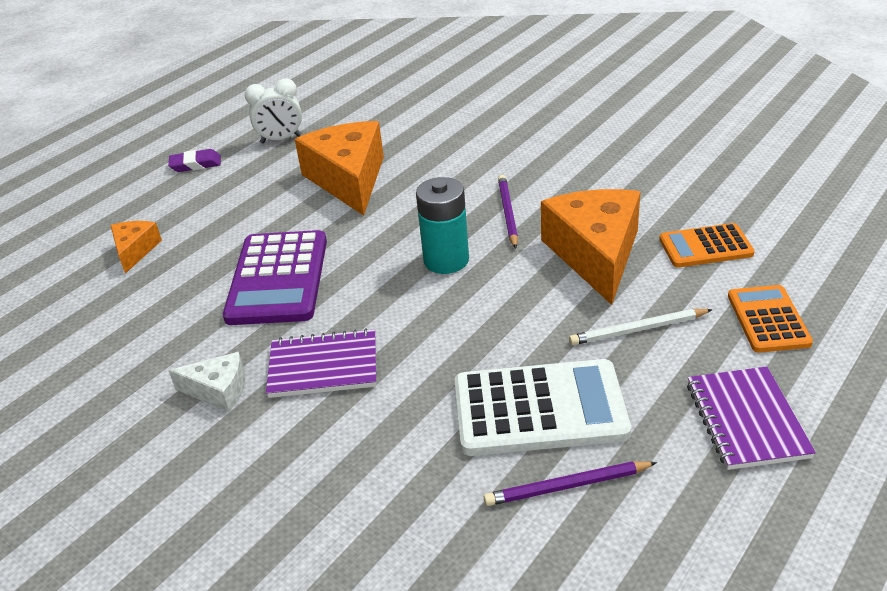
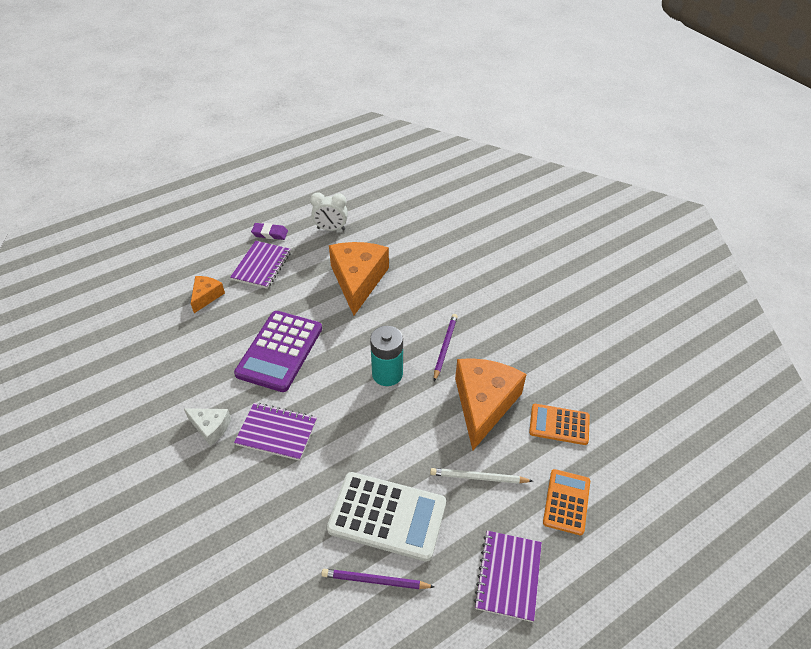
camera: 15 degrees right, 10 degrees up
(201, 199) = (261, 266): none -> purple notebook

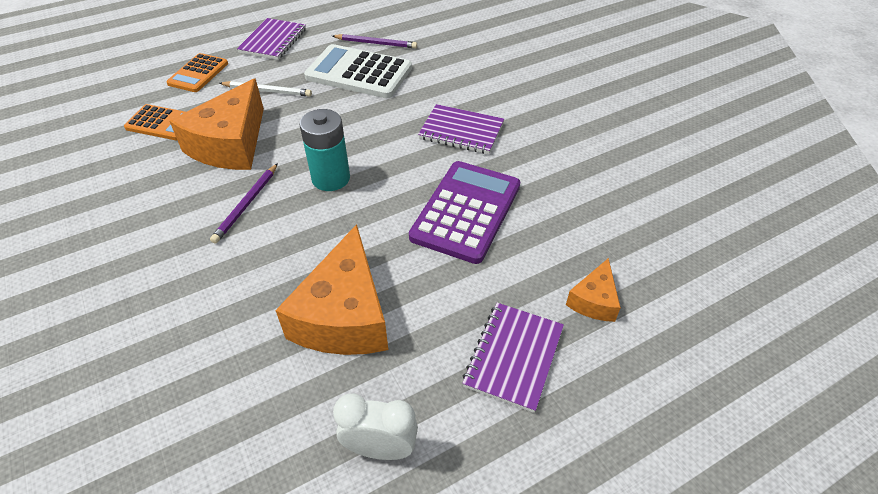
camera: 175 degrees left, 0 degrees up
(211, 427) = (533, 139): white cheese -> none
(270, 233) = (510, 443): purple eraser -> none

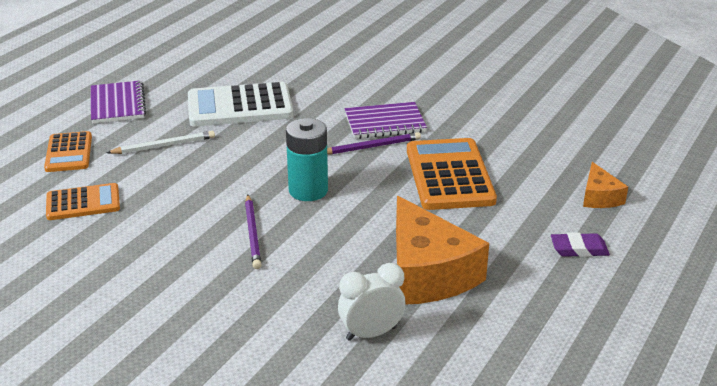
camera: 30 degrees left, 15 degrees down
(231, 144) = (179, 196): orange cheese -> none
(376, 43) = (229, 79): purple pencil -> purple pencil (371, 146)
(380, 448) = (543, 334): white clock -> white clock (371, 333)
(466, 211) = (449, 175): purple calculator -> orange calculator
(513, 357) = (579, 249): purple notebook -> purple eraser

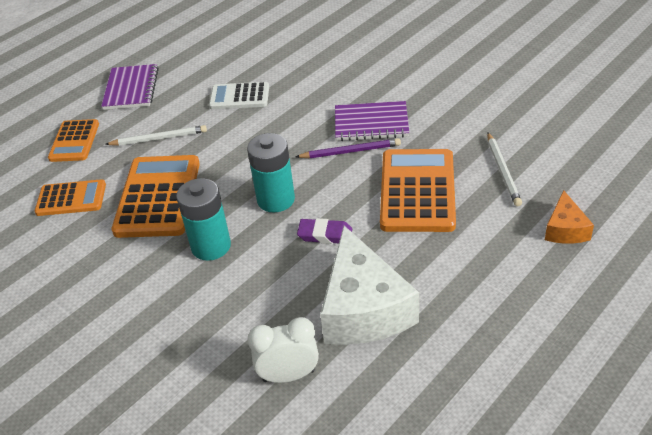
camera: 15 degrees right, 10 degrees up
(180, 196) = (158, 197): none -> orange calculator
(240, 106) = (239, 97): white calculator -> white calculator, size x0.60
(253, 233) = (211, 246): purple pencil -> turquoise battery
(428, 273) = (364, 308): orange cheese -> white cheese
(526, 155) = (503, 171): none -> white pencil
(579, 249) = (525, 293): purple eraser -> purple eraser (325, 234)

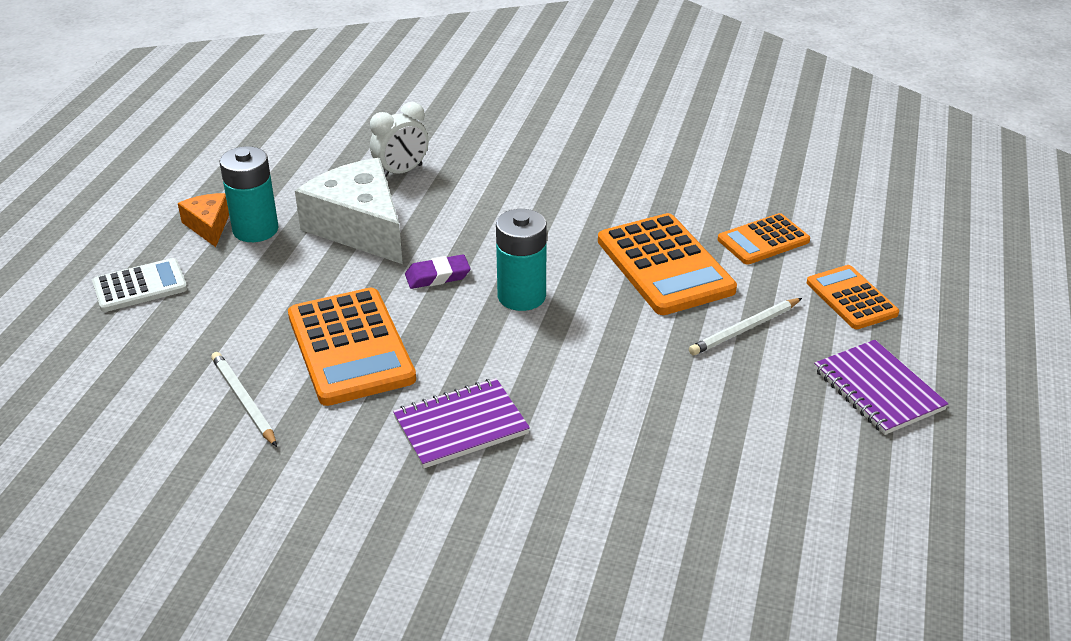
camera: 150 degrees right, 5 degrees down
(211, 246) = (555, 237): turquoise battery -> turquoise battery (255, 230)
(239, 97) = (696, 419): white calculator -> white calculator (140, 286)
(350, 151) = (466, 377): purple pencil -> none
(565, 229) = (154, 347): orange cheese -> orange cheese (208, 226)

